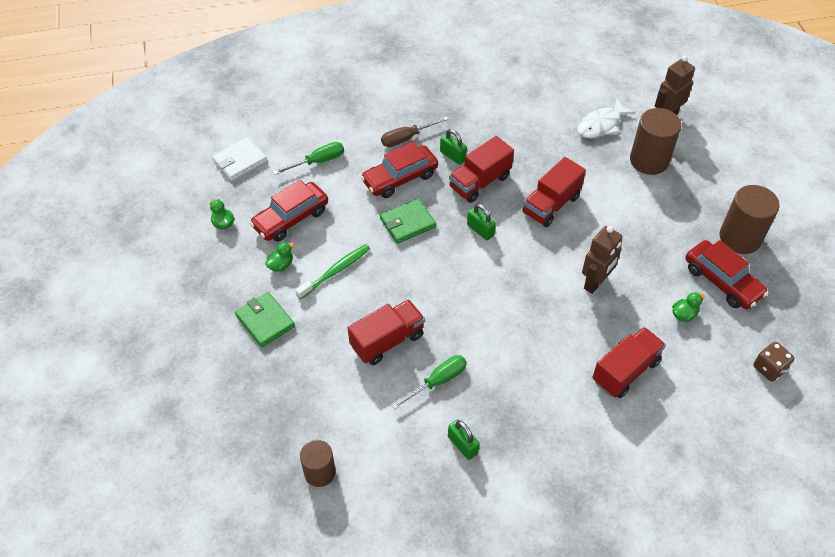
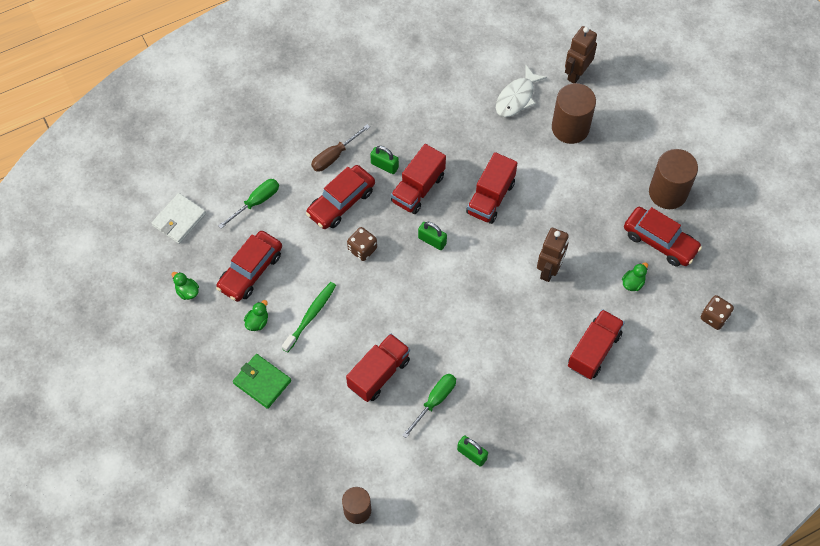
camera: 15 degrees left, 10 degrees up
(407, 223) = (362, 249): green wallet -> brown dice

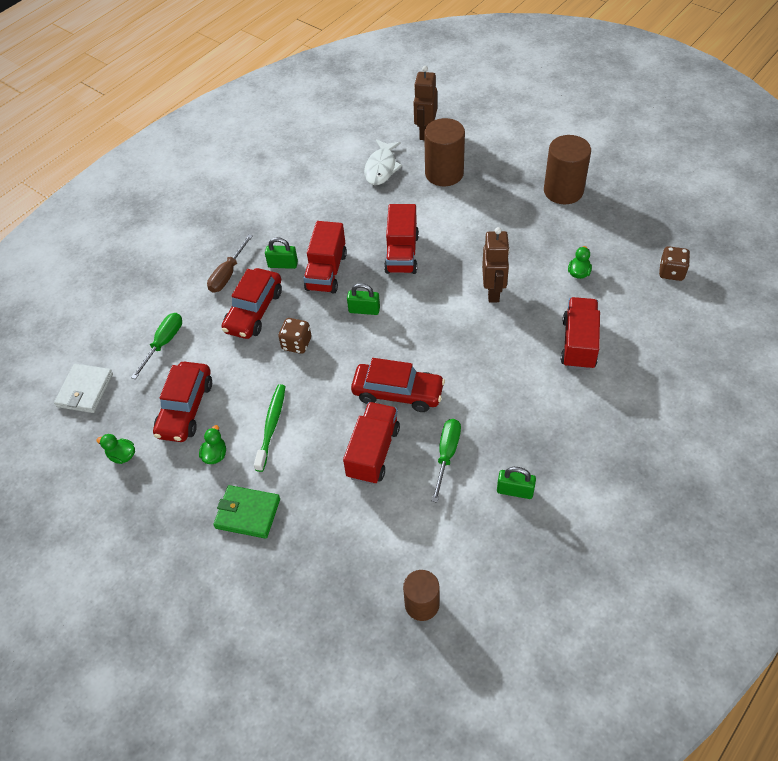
camera: 20 degrees left, 10 degrees down
(660, 241) = (581, 231): red car -> red car (398, 393)

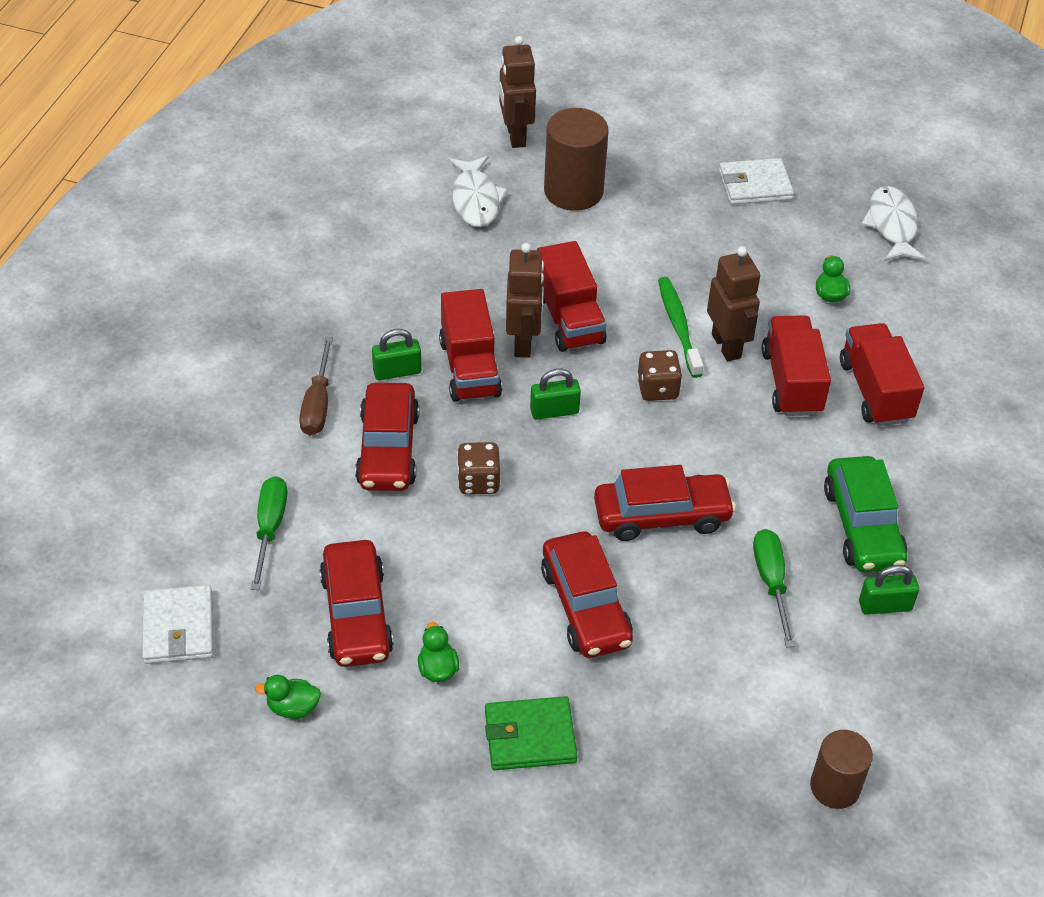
camera: 25 degrees left, 5 degrees down
(271, 426) = (501, 606): green toothbrush -> green toothbrush (678, 326)
(322, 439) = (585, 606): none -> red car
(366, 263) = (523, 343): none -> brown robot
(373, 452) = (668, 605): red truck -> red truck (791, 382)
(526, 433) = (862, 526): none -> green car
(563, 191) = (755, 185): brown cylinder -> white wallet
(644, 235) = (892, 226): none -> white fish
(671, 272) = (950, 269): brown dice -> brown dice (657, 389)

